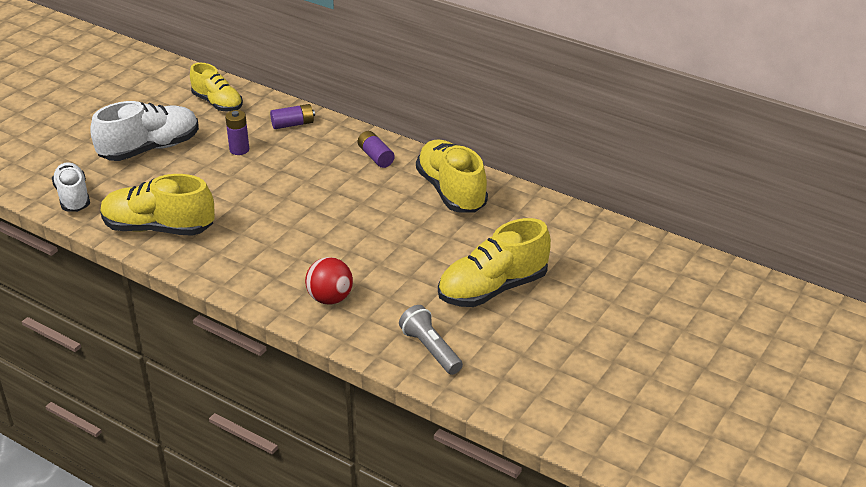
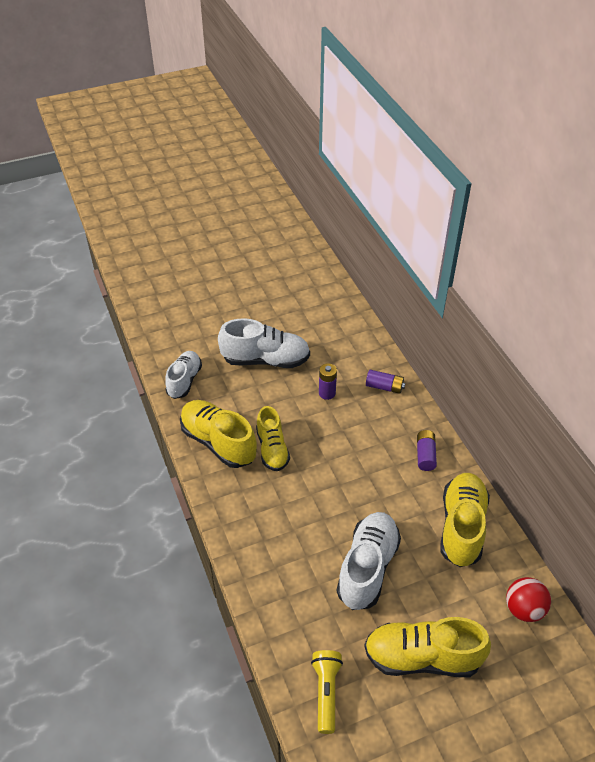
camera: 35 degrees right, 10 degrees up
(217, 103) = (343, 337): yellow shoe -> yellow shoe (272, 449)
(330, 298) = (288, 587): red ball -> red ball (523, 609)
(392, 253) = (367, 568): none -> white shoe
(430, 349) = (326, 692): grey flashlight -> yellow flashlight

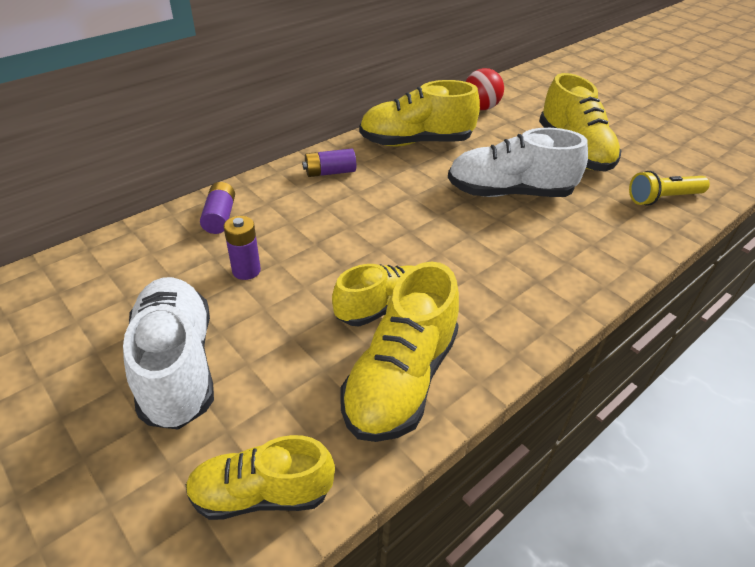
camera: 110 degrees left, 5 degrees down
(184, 381) = (262, 494): white shoe -> yellow shoe

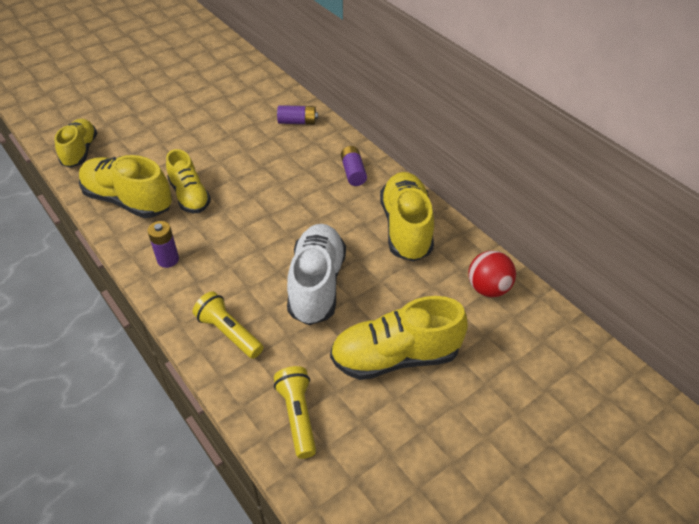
camera: 95 degrees right, 5 degrees up
(177, 366) = (167, 119): white shoe -> none
(246, 270) = (239, 137): purple battery -> purple battery (168, 260)
(598, 247) = (229, 333): none -> yellow flashlight

